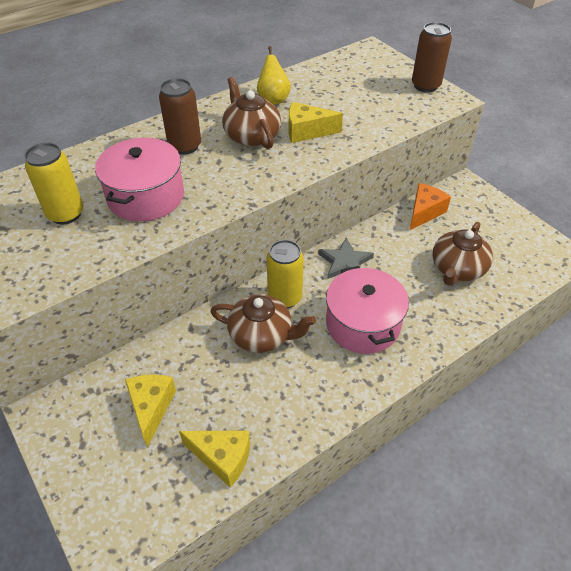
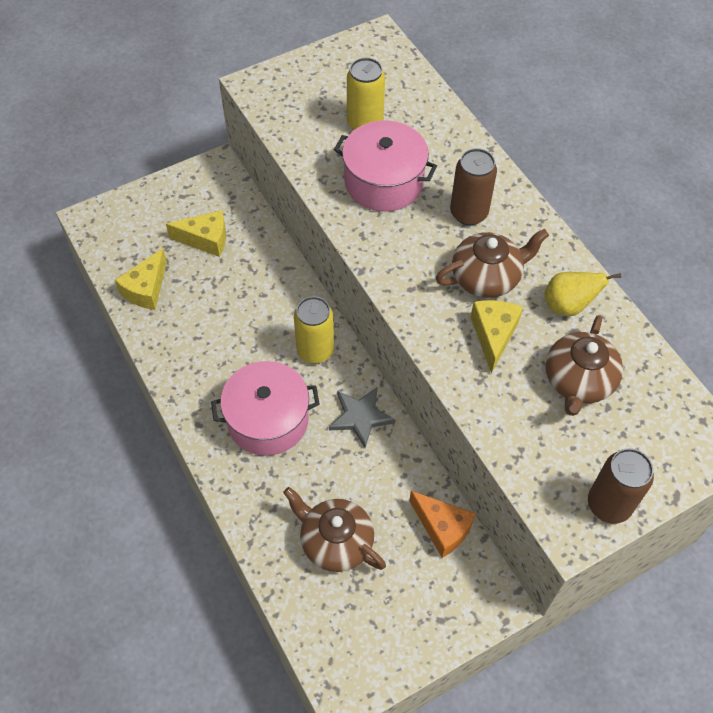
camera: 95 degrees right, 10 degrees up
(262, 335) = (269, 326): brown teapot -> brown teapot (578, 381)

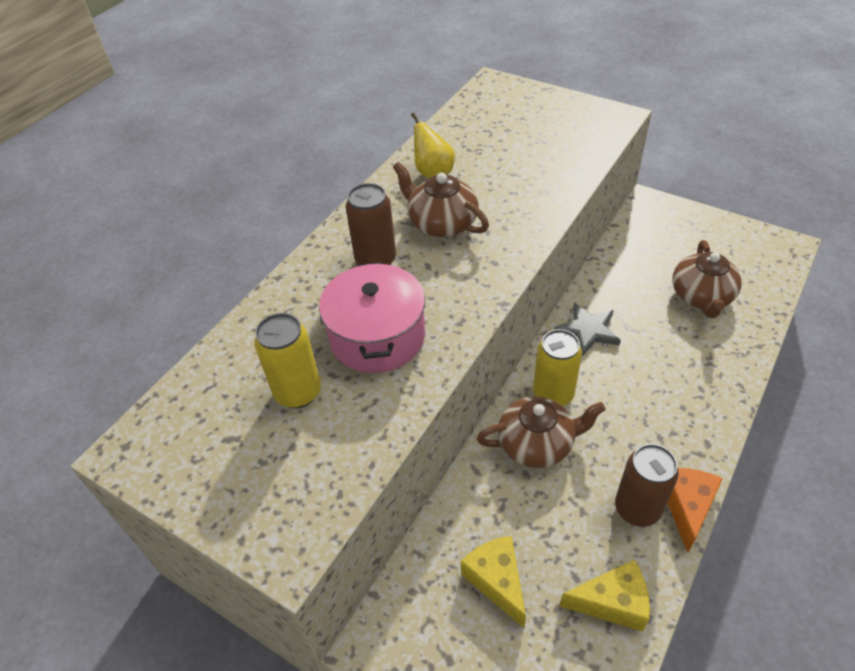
camera: 115 degrees left, 10 degrees down
(268, 420) = (651, 392): pink pot -> none
(442, 528) = (629, 246): orange cheese -> orange cheese (687, 507)
(493, 335) = (498, 199): yellow cheese -> none
(578, 381) = (498, 147): brown teapot -> brown teapot (537, 444)
(609, 504) = (581, 109): brown can -> brown can (637, 509)

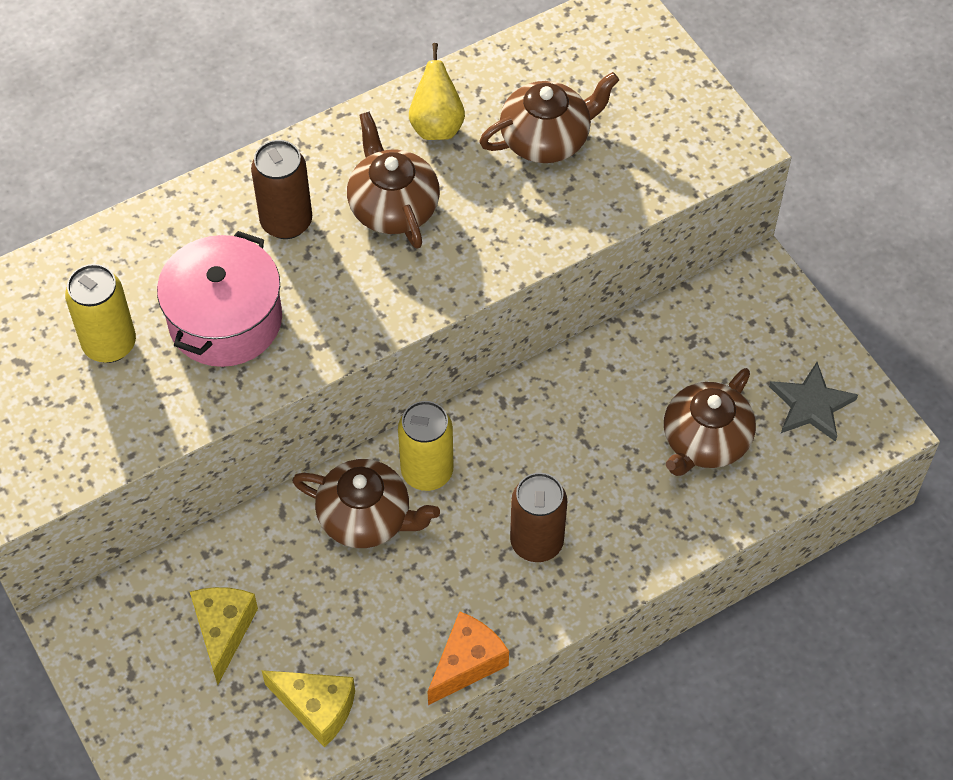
camera: 25 degrees right, 10 degrees up
(506, 153) = (546, 138): none -> brown teapot
(588, 331) = (530, 415): grey star -> grey star (811, 405)
(637, 509) = (414, 638): brown can -> brown can (536, 542)

